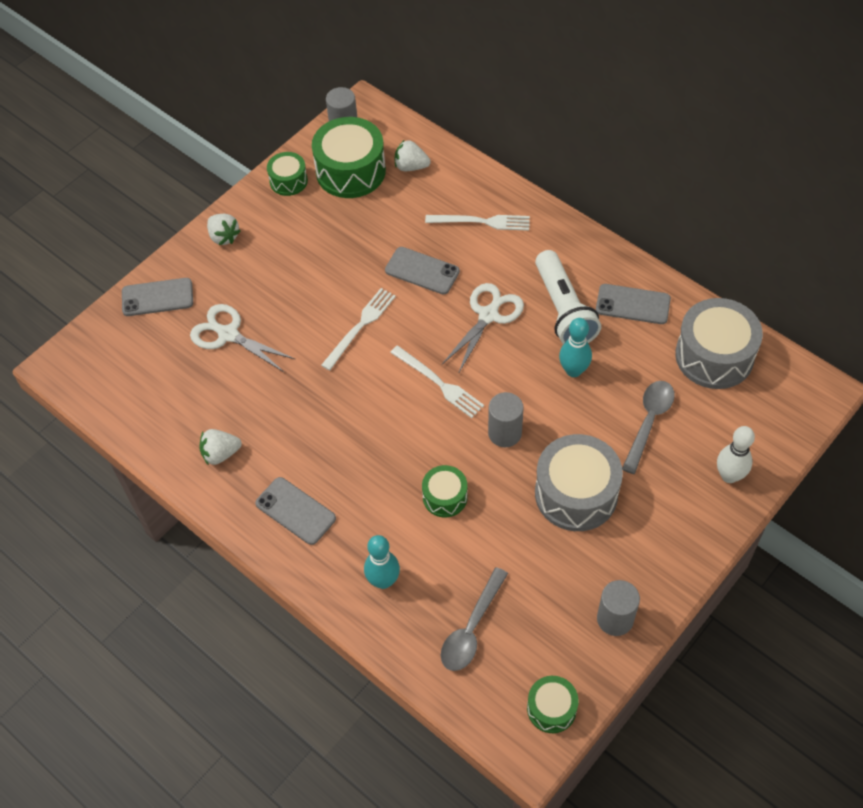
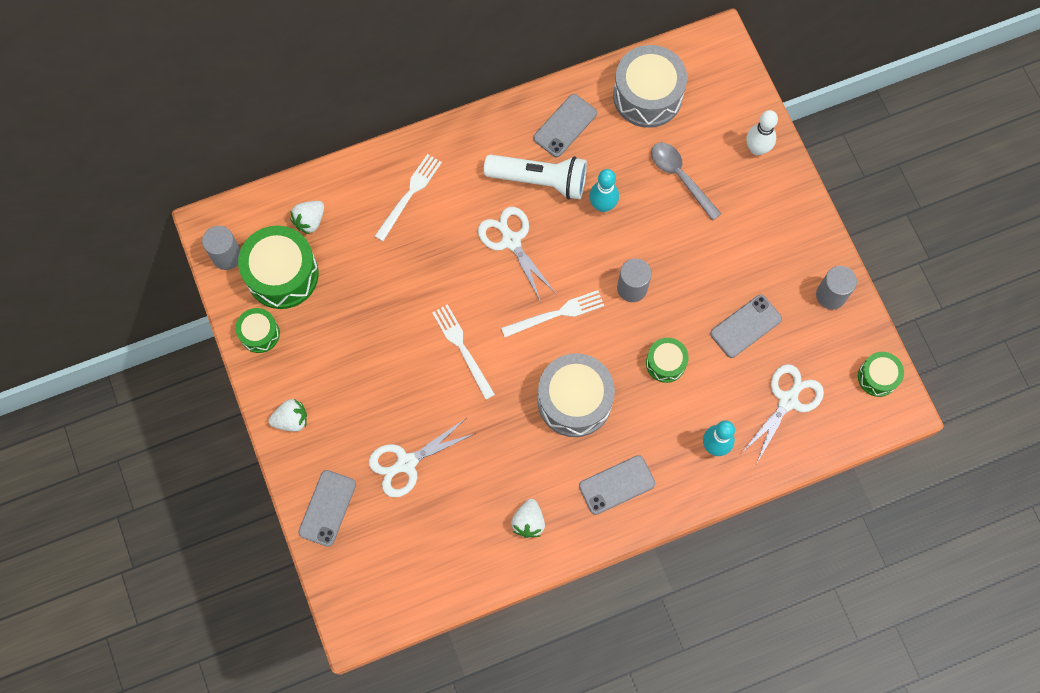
camera: 65 degrees left, 15 degrees up
(422, 271) = (433, 270): grey phone -> grey phone (745, 326)
(471, 629) = (788, 400): grey spoon -> white scissors
(576, 494) = (714, 265): grey drum -> grey drum (574, 401)

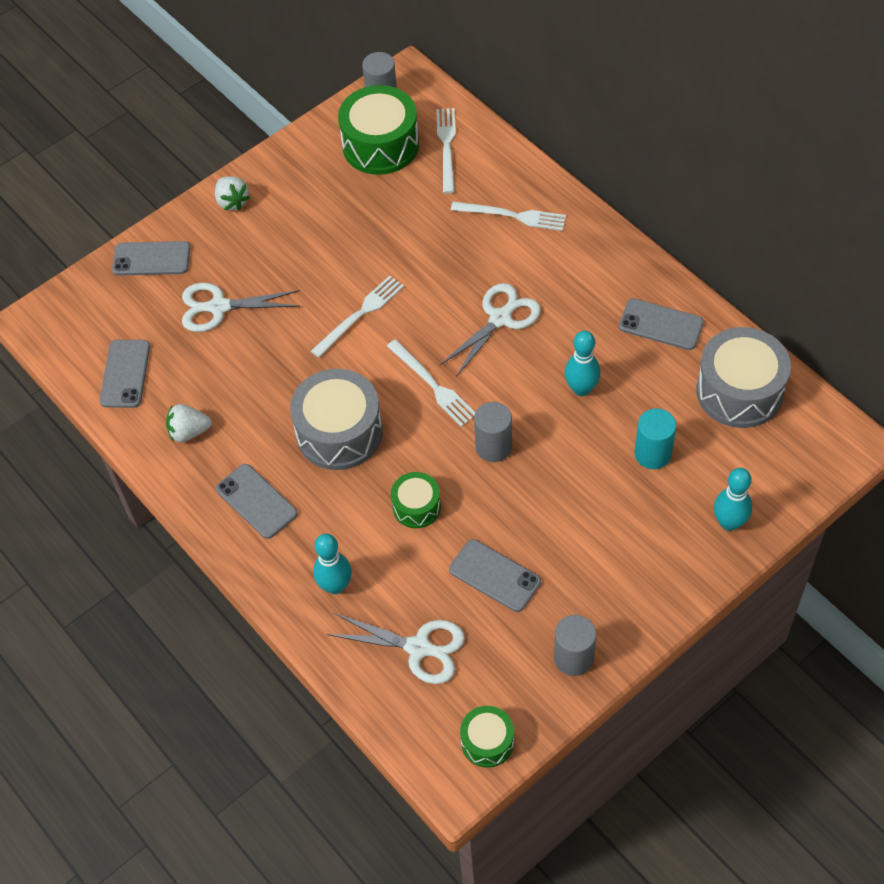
camera: 75 degrees right, 15 degrees down
(259, 334) = (312, 148): green drum -> none
(310, 221) = (447, 147): white strawberry -> white fork
(406, 463) = (219, 307): white scissors -> white scissors turned 45 degrees counterclockwise
(447, 561) = (125, 374): none -> grey phone
(540, 180) = (584, 322): white flashlight -> none
(680, 177) = (653, 454): grey spoon -> turquoise cylinder
(757, 149) = (729, 522): white bowling pin -> turquoise bowling pin

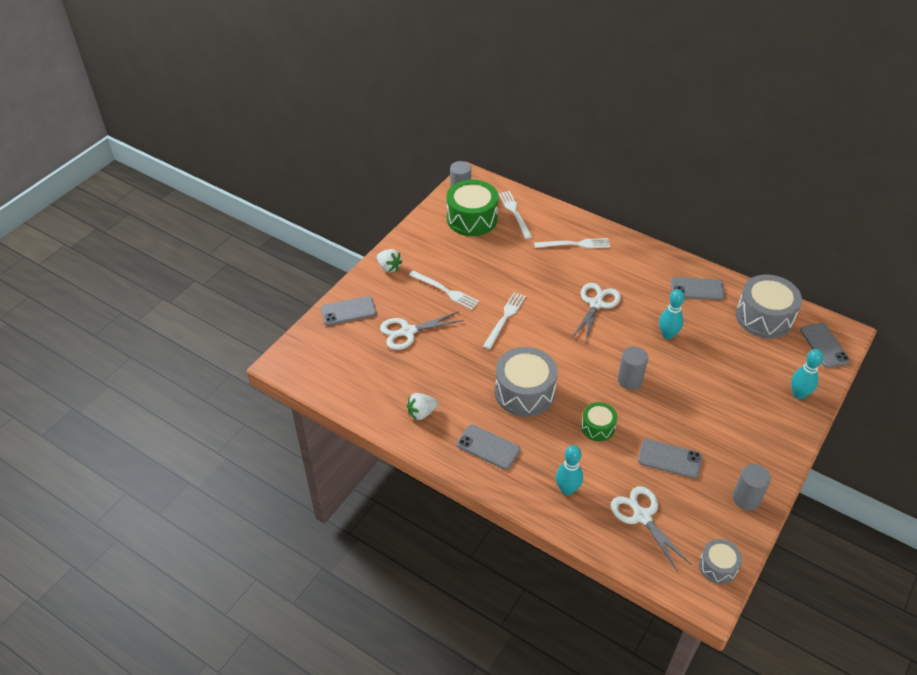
camera: 20 degrees left, 10 degrees down
(125, 374) = (360, 385): grey phone -> grey phone (824, 345)
(418, 648) = (642, 516): white scissors -> white scissors turned 120 degrees counterclockwise
(433, 385) = (572, 351): white fork -> white fork (445, 291)
(487, 742) = (717, 566): green drum -> grey drum
(653, 454) = (731, 364): turquoise cylinder -> none

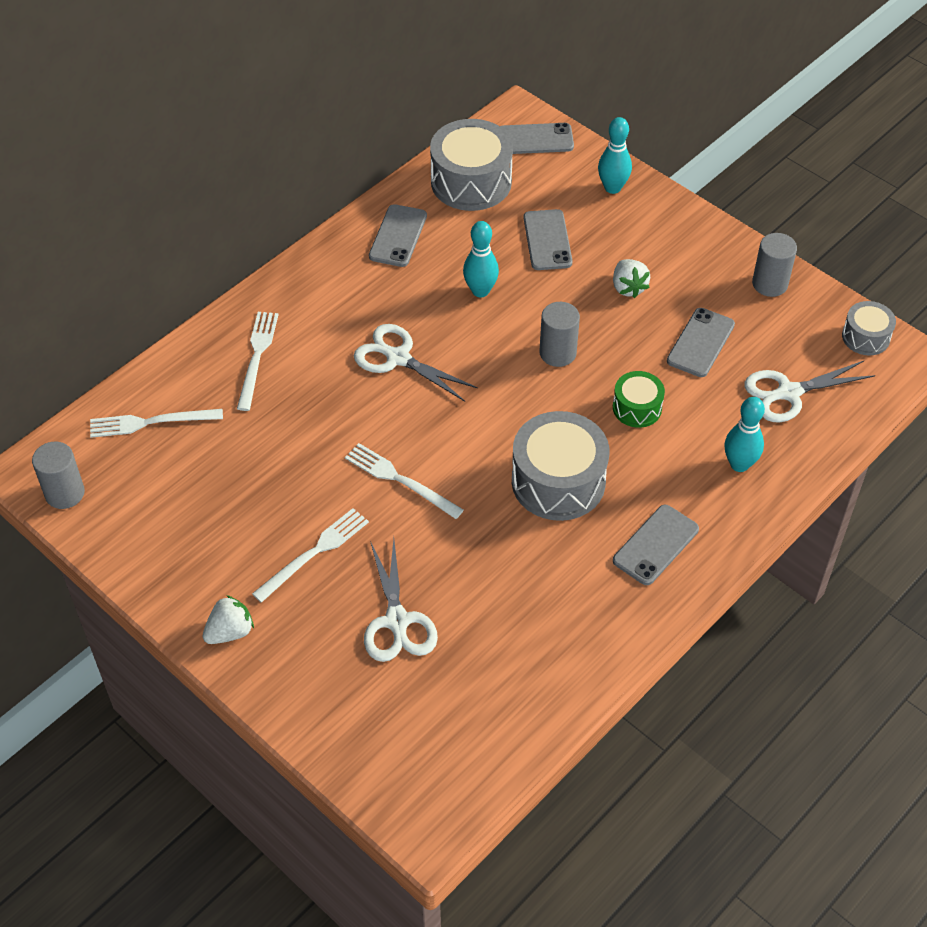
camera: 80 degrees left, 5 degrees up
(348, 311) = (324, 709): grey phone -> grey phone (547, 240)
(421, 413) = (577, 623): white strawberry -> white strawberry (628, 287)
(472, 219) = (143, 487): green drum -> none

